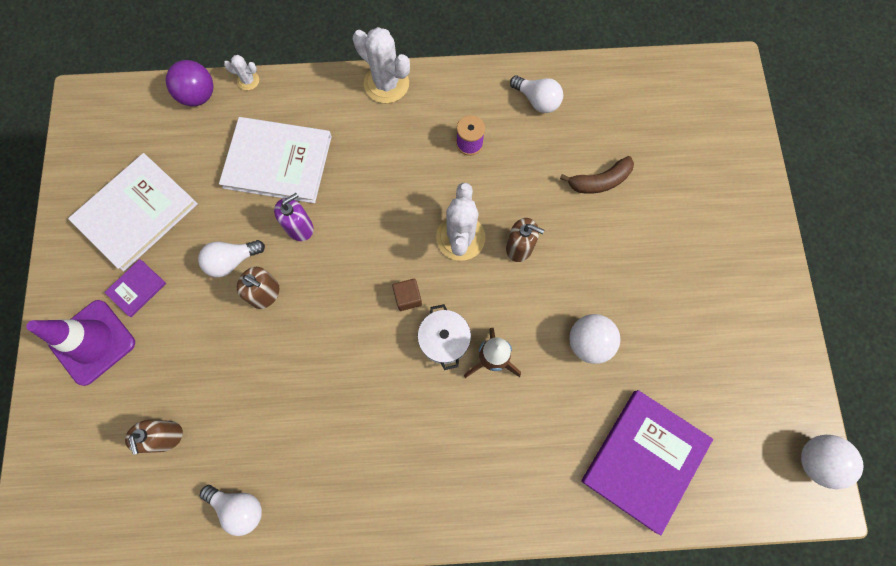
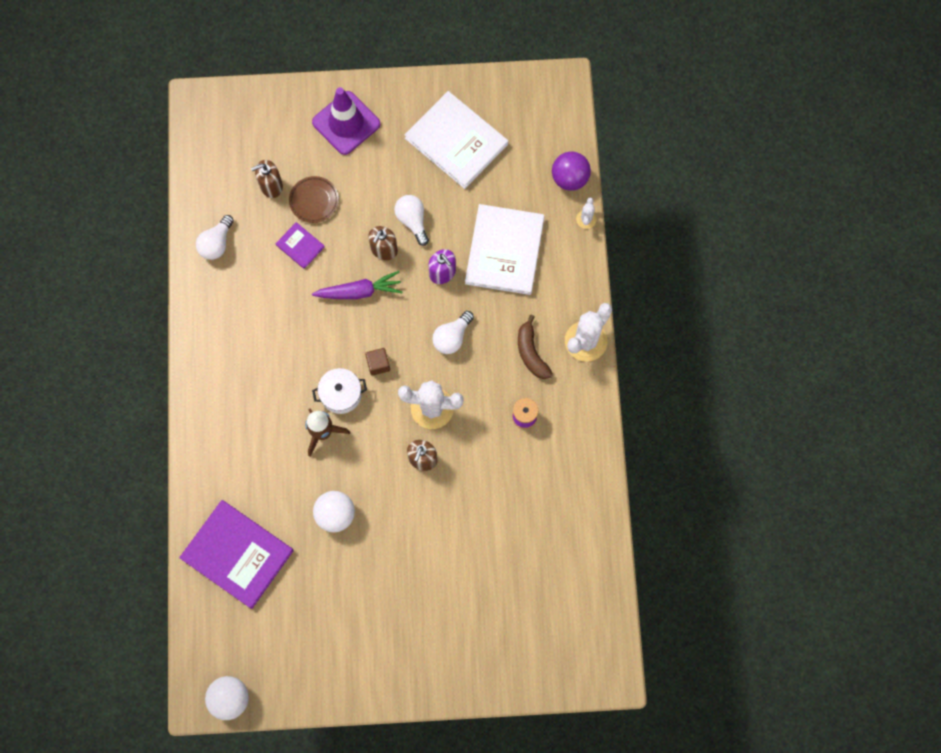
camera: 90 degrees right, 0 degrees up
(137, 288) = (390, 150): purple book -> purple book (300, 246)
(193, 380) = (314, 201): none -> brown plate
(317, 321) = (359, 291): none -> purple carrot
(537, 100) = (570, 480): white light bulb -> white light bulb (452, 337)
(599, 181) = (486, 534): brown banana -> brown banana (531, 353)

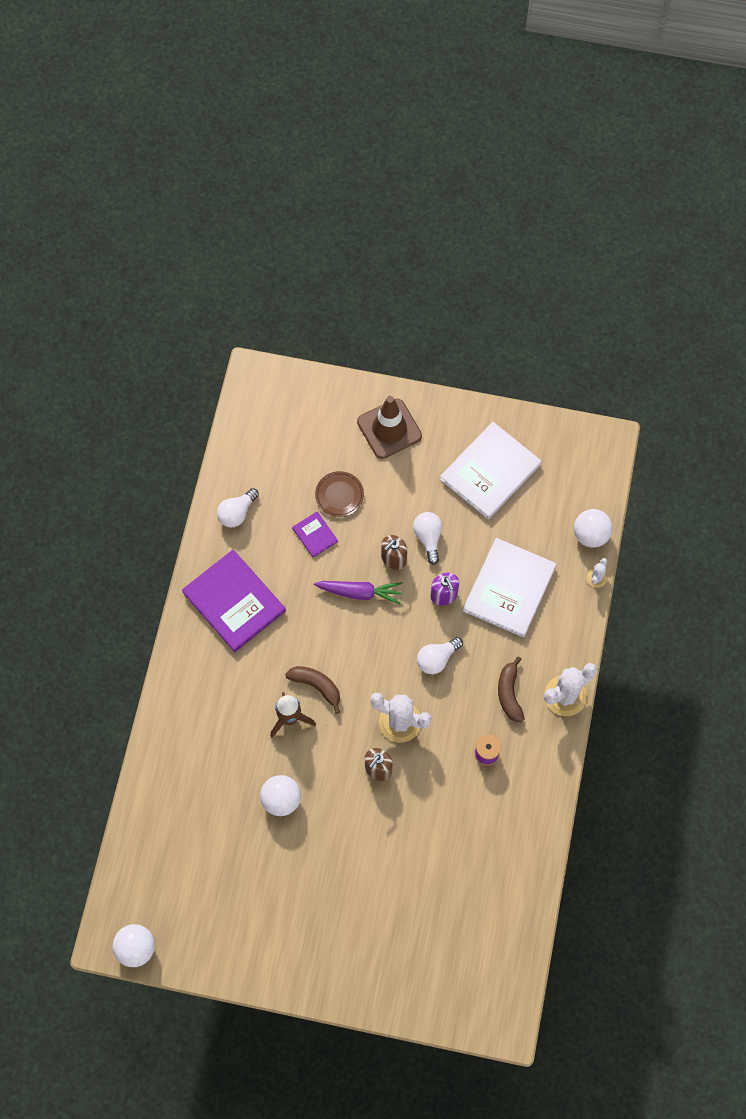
camera: 15 degrees right, 5 degrees down
(237, 554) = (179, 813): purple book -> purple book (234, 601)
(271, 186) = (302, 471): brown soap dispenser -> none
(341, 394) = (316, 686): white pot -> brown banana
(346, 123) = (389, 429): purple traffic cone -> brown traffic cone
(378, 364) = (359, 666): brown cube -> none
(456, 141) = (490, 472): white book -> white book turned 75 degrees clockwise
(569, 178) = (590, 535): purple ball -> white ball

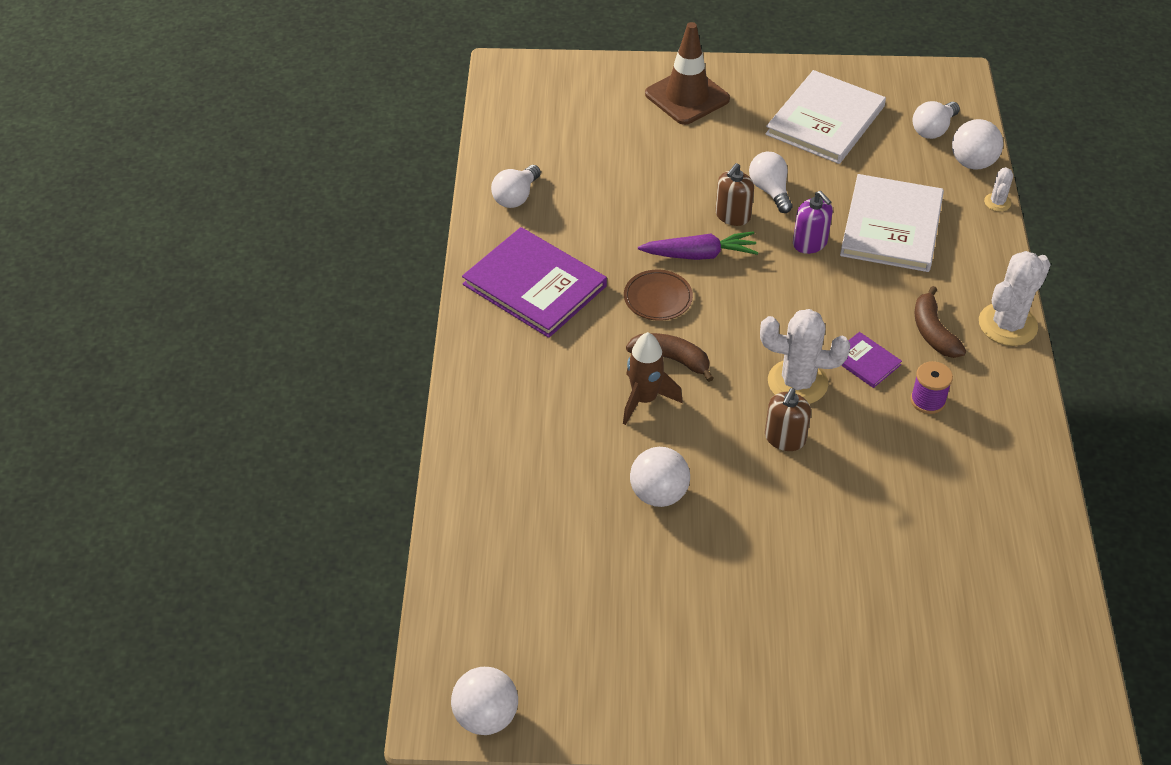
camera: 10 degrees left, 20 degrees down
(315, 535) = (623, 205): purple book -> purple book (865, 361)
(339, 495) = (643, 164): brown plate -> brown plate (658, 298)
(437, 659) = (824, 309): white light bulb -> white light bulb (933, 129)

